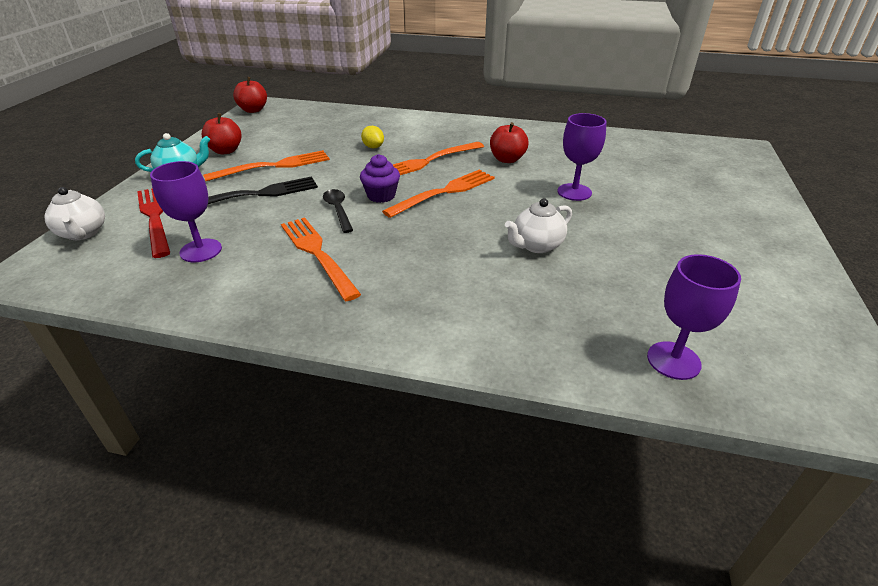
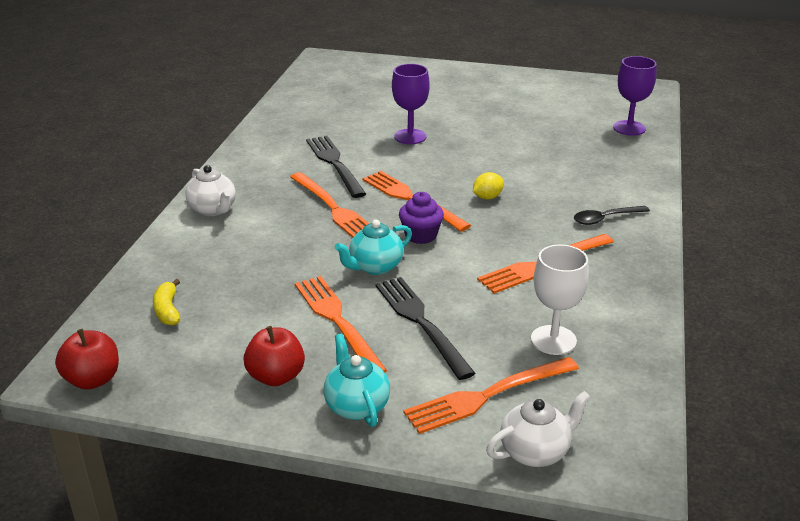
camera: 90 degrees left, 5 degrees down
(155, 217) = (486, 396): red fork -> orange fork
(201, 250) = (553, 340): purple goblet -> white goblet
(309, 120) = (168, 310): none -> yellow banana
(338, 178) = (375, 267): none -> turquoise teapot
(338, 210) = (455, 260): black spoon -> black spoon (605, 219)
(373, 147) = (285, 247): yellow lemon -> yellow lemon (487, 197)
(507, 159) = (334, 163): red apple -> black fork
(536, 245) = (506, 160): white teapot -> white teapot (213, 210)

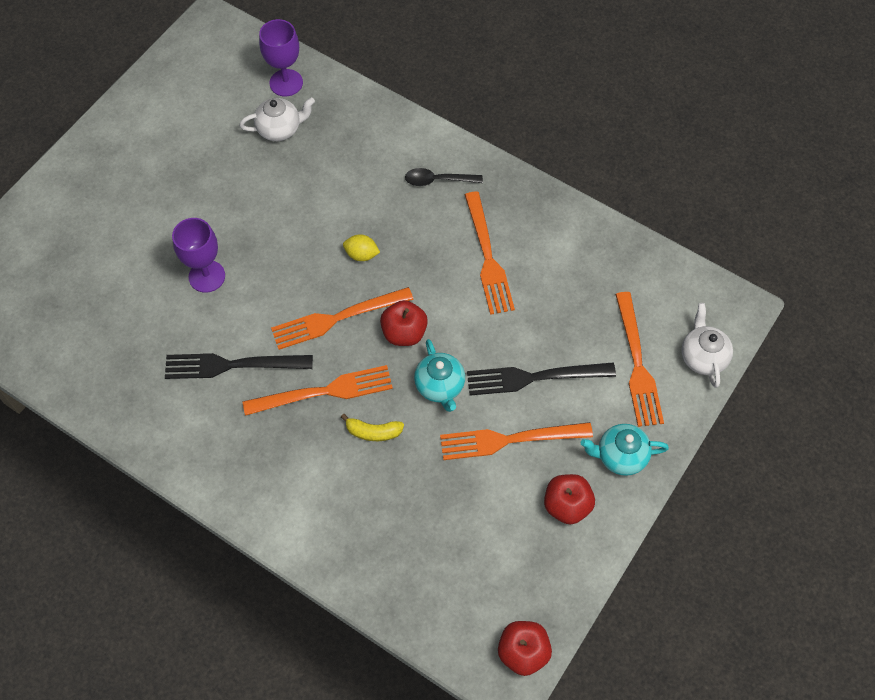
camera: 70 degrees left, 30 degrees up
(168, 310) = (442, 576): yellow banana -> yellow banana (373, 432)
(213, 210) = (276, 504): white teapot -> white teapot (280, 129)
(421, 235) = (404, 333): purple cupcake -> red apple
(487, 197) = (361, 254): yellow lemon -> yellow lemon turned 60 degrees counterclockwise
(553, 340) = (589, 294): white goblet -> none
(605, 219) = (438, 180): black spoon -> black spoon turned 90 degrees clockwise

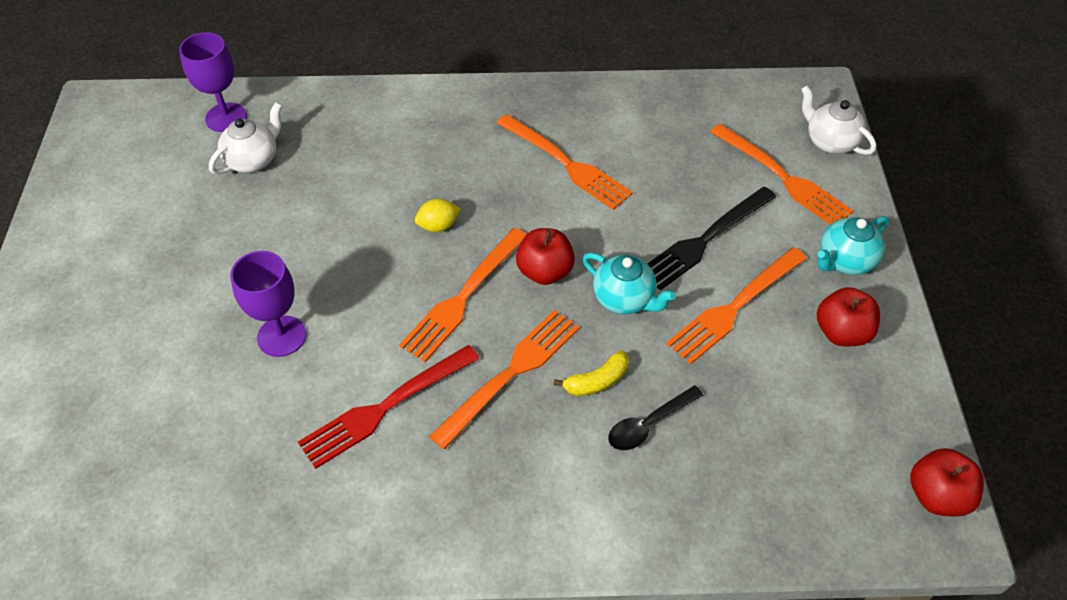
camera: 35 degrees left, 10 degrees down
(232, 365) = (385, 408): black fork -> red fork
(438, 180) = (458, 125): black spoon -> black spoon (648, 424)

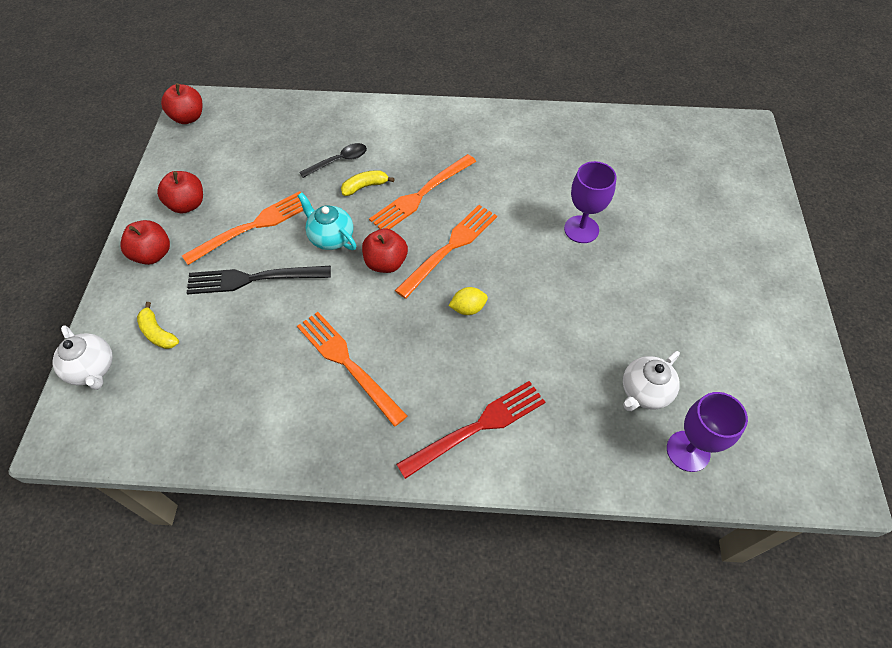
camera: 175 degrees left, 5 degrees up
(385, 408) = (504, 180): red fork -> red fork (478, 426)
(705, 240) = (252, 279): black fork -> black fork turned 150 degrees counterclockwise
(783, 178) = (158, 333): orange fork -> yellow banana
(845, 261) = (153, 254): turquoise teapot -> red apple

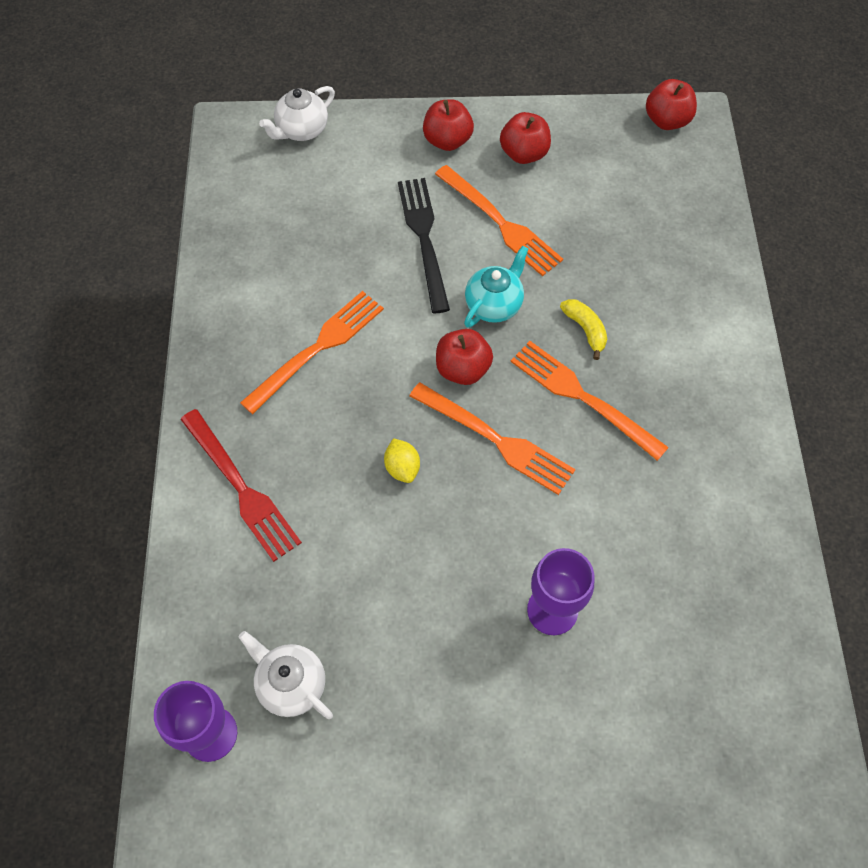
camera: 85 degrees right, 5 degrees up
(158, 333) = (346, 171): yellow banana -> none
(339, 161) = (625, 294): black spoon -> none

